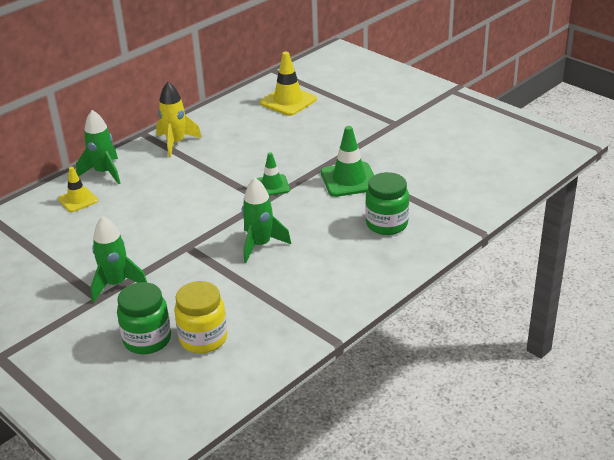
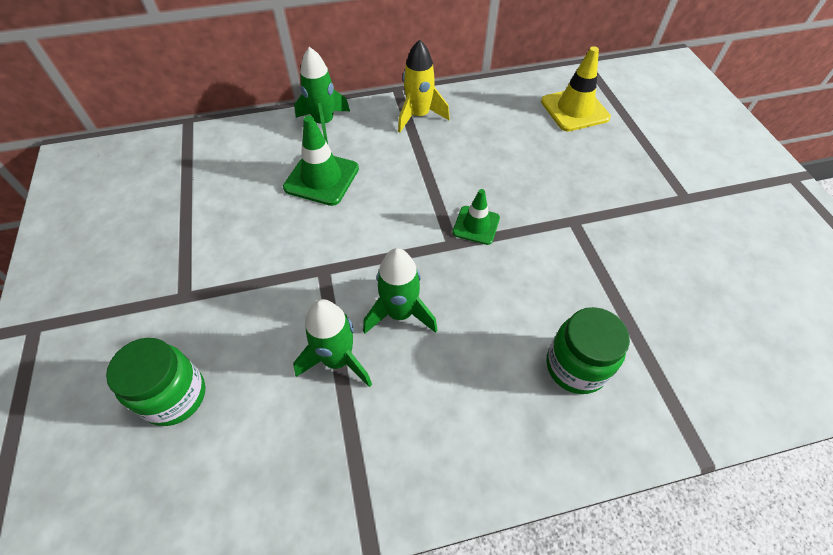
camera: 30 degrees right, 20 degrees up
(78, 200) = (274, 147): yellow traffic cone -> none
(116, 284) = (215, 286): green rocket -> green rocket (338, 360)
(203, 339) = (229, 436): yellow jar -> none
(349, 180) = (572, 262): green traffic cone -> green traffic cone (321, 178)

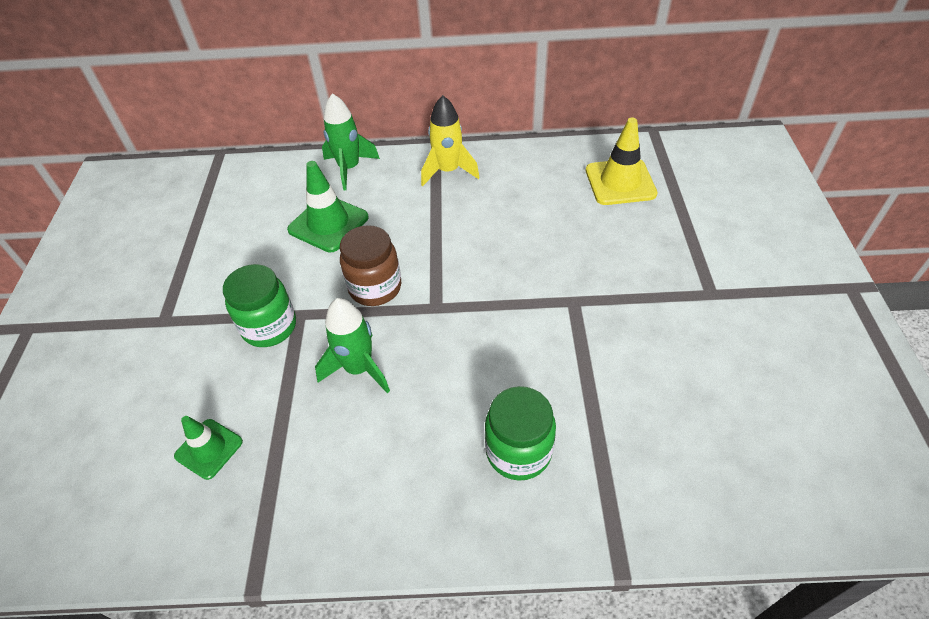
camera: 15 degrees right, 5 degrees down
(175, 396) = (127, 411): green jar -> green jar (269, 327)
(338, 360) = (283, 403): green rocket -> none
(388, 233) = (375, 288): none -> brown jar
(476, 225) = (467, 292): green traffic cone -> green traffic cone (209, 449)

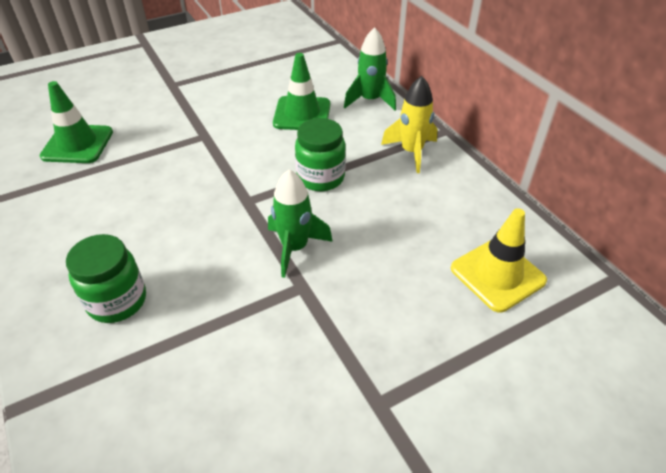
camera: 60 degrees right, 5 degrees down
(209, 449) = (77, 144): green traffic cone -> green traffic cone, size x1.59
(269, 327) = (187, 128): green jar -> green jar (320, 178)
(359, 368) = (167, 183): green rocket -> green rocket (295, 248)
(375, 288) = (250, 161): brown jar -> none

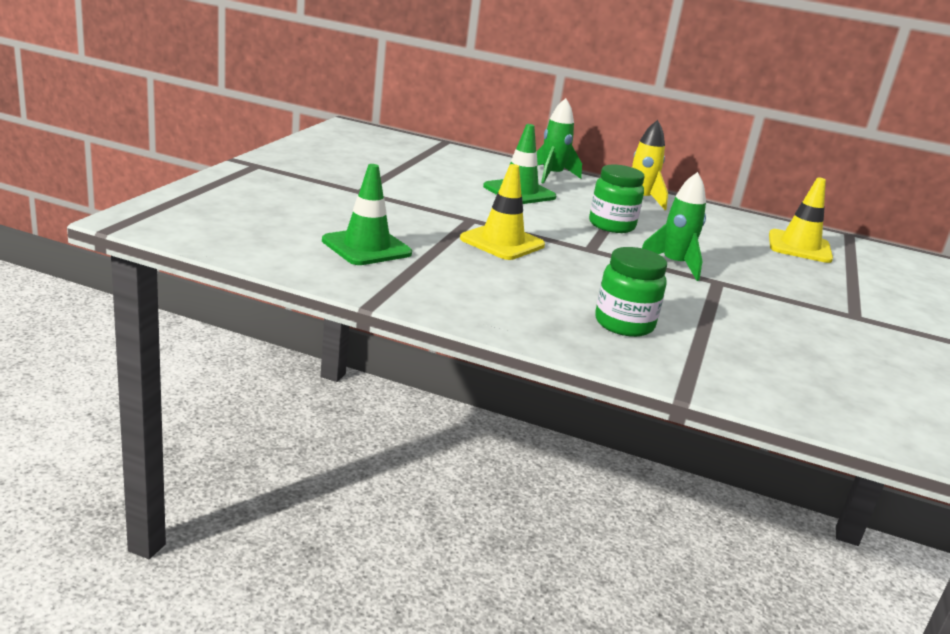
camera: 45 degrees left, 20 degrees down
(184, 169) = (502, 242): none -> yellow traffic cone

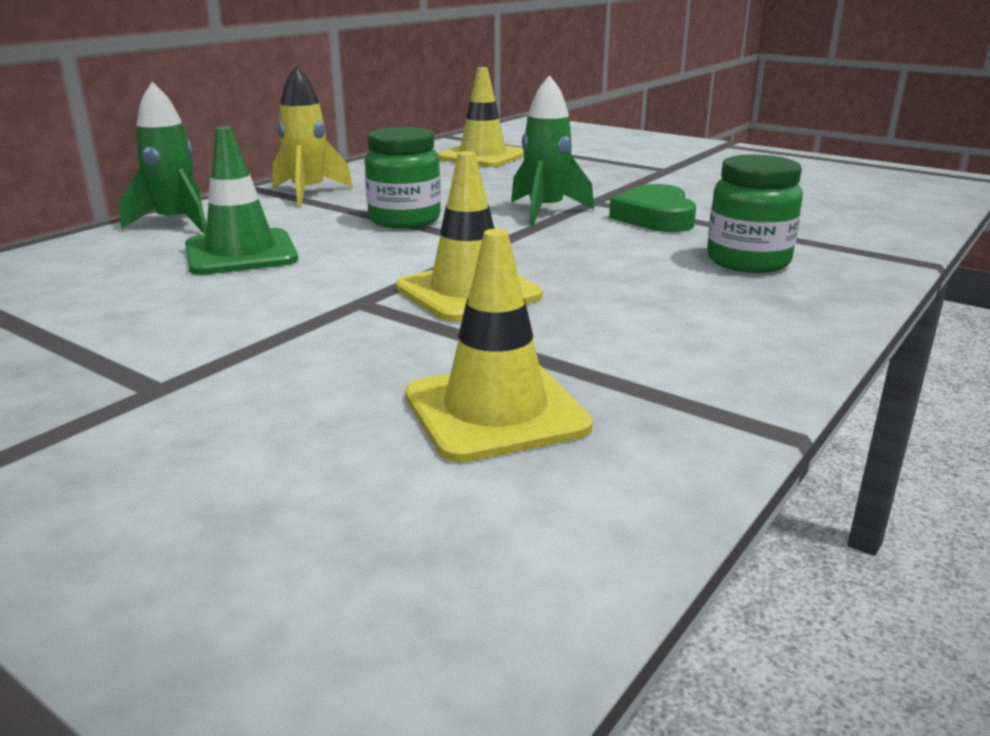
camera: 70 degrees left, 0 degrees up
(366, 247) = (495, 411): green traffic cone -> yellow traffic cone
(699, 301) = (655, 217): none -> green heart

